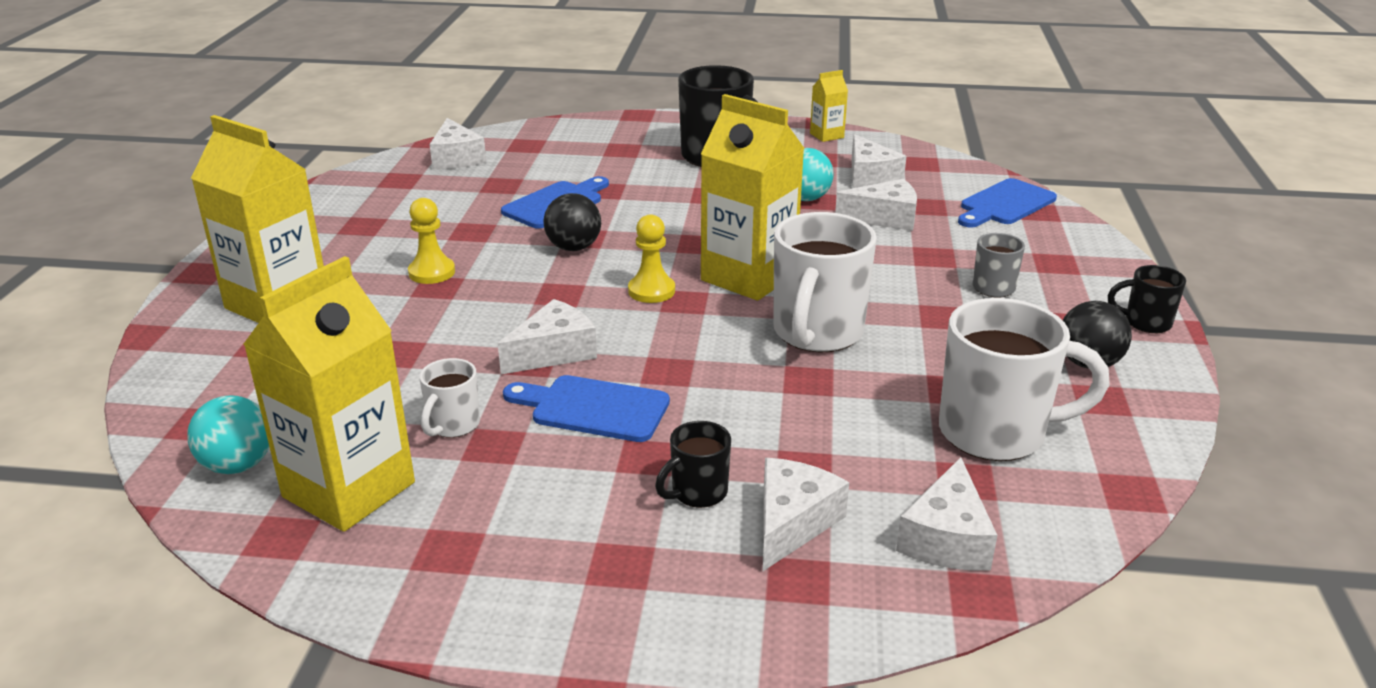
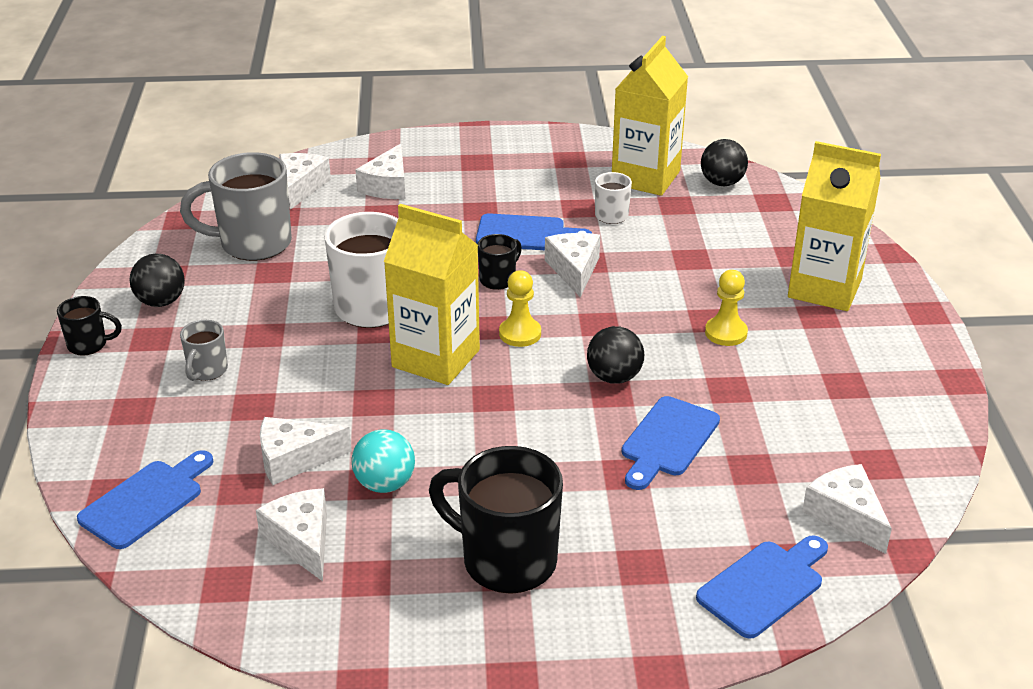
camera: 170 degrees right, 5 degrees up
(238, 465) = (722, 183): turquoise ball -> black ball
(546, 136) = (764, 586): none -> blue cutting board
(554, 352) = (574, 270): white cheese -> white cheese turned 135 degrees clockwise
(697, 493) = (444, 194): black mug -> black mug (498, 279)
(826, 135) = (354, 643): yellow carton -> none
(996, 433) = (252, 244): white mug -> grey mug

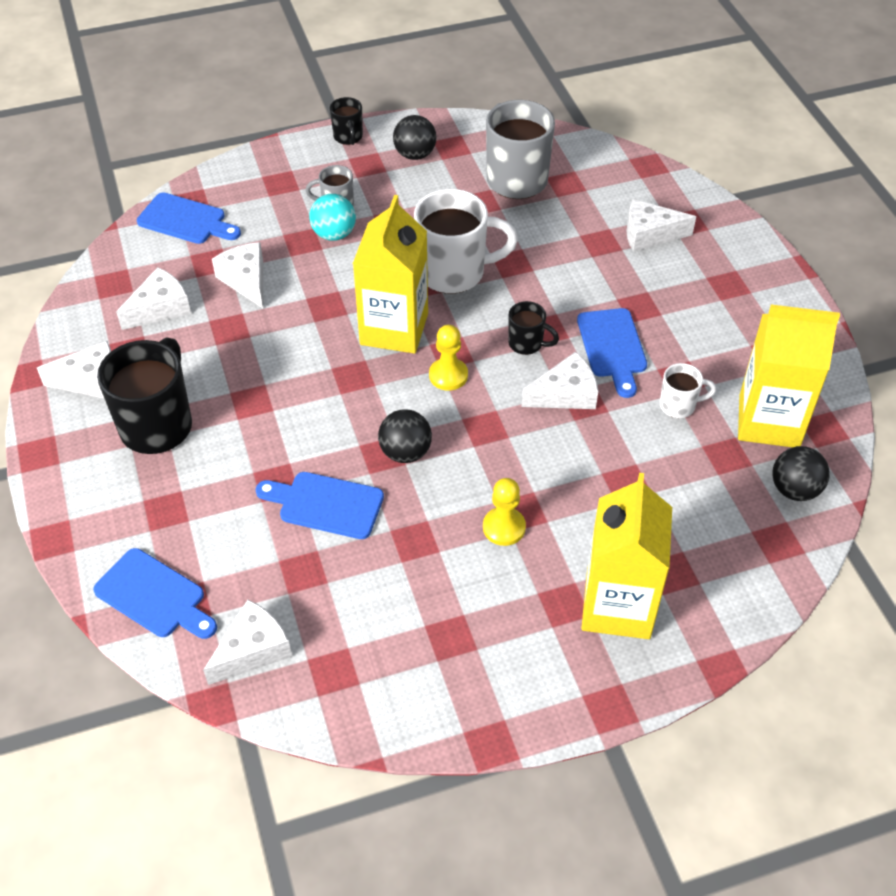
camera: 75 degrees right, 15 degrees up
(301, 187) = (619, 181): white cheese -> white cheese (91, 381)
(385, 484) = (229, 336): turquoise ball -> turquoise ball (334, 234)

